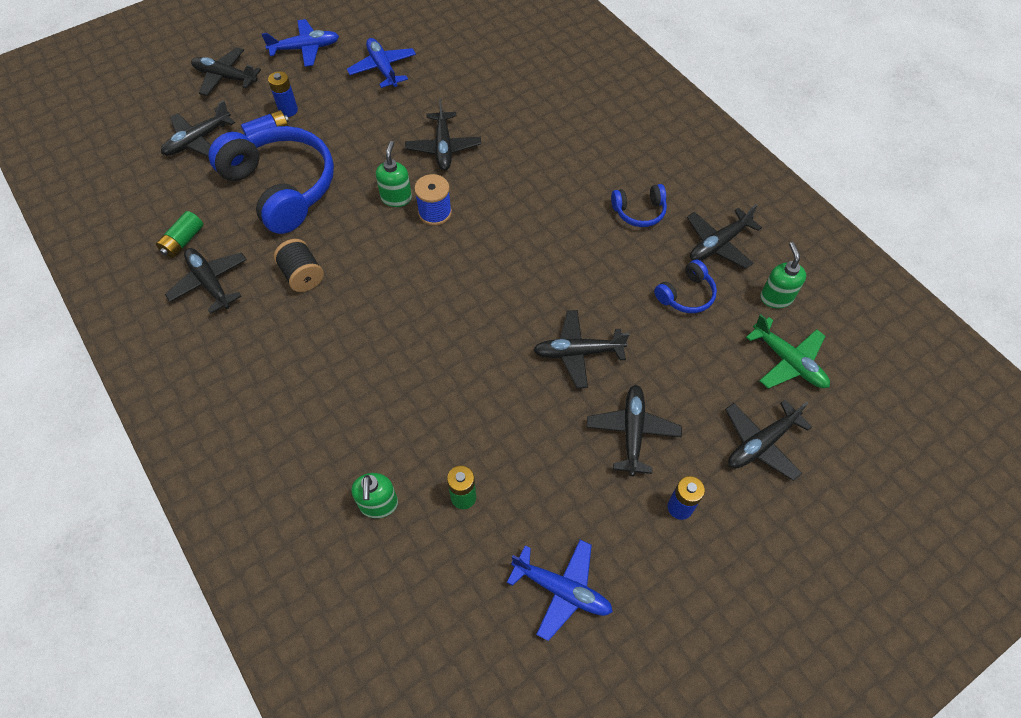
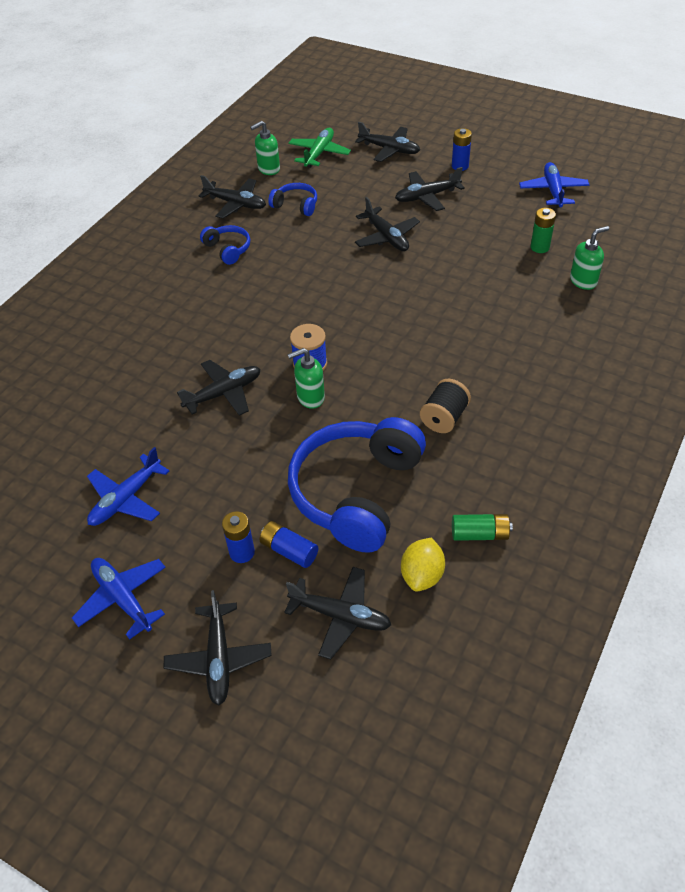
camera: 115 degrees left, 10 degrees down
(185, 193) = (422, 575): none -> yellow lemon
(210, 283) = (505, 480): black plane -> none

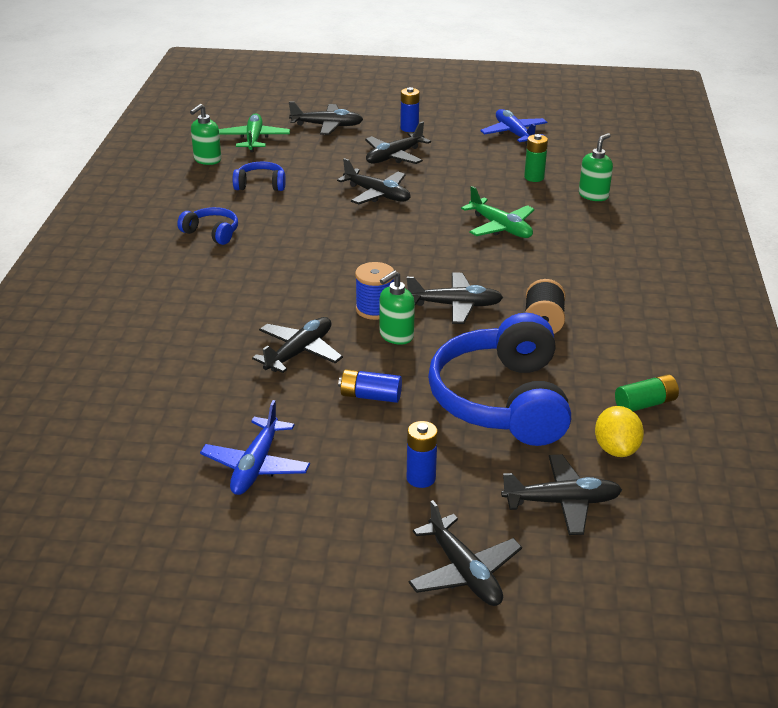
camera: 25 degrees left, 15 degrees down
(123, 598) = (318, 552): blue plane -> none
(236, 204) = (192, 194): black plane -> black plane (455, 305)
(289, 550) = (469, 464): blue battery -> blue battery (370, 396)
(473, 299) = (500, 227): none -> green plane

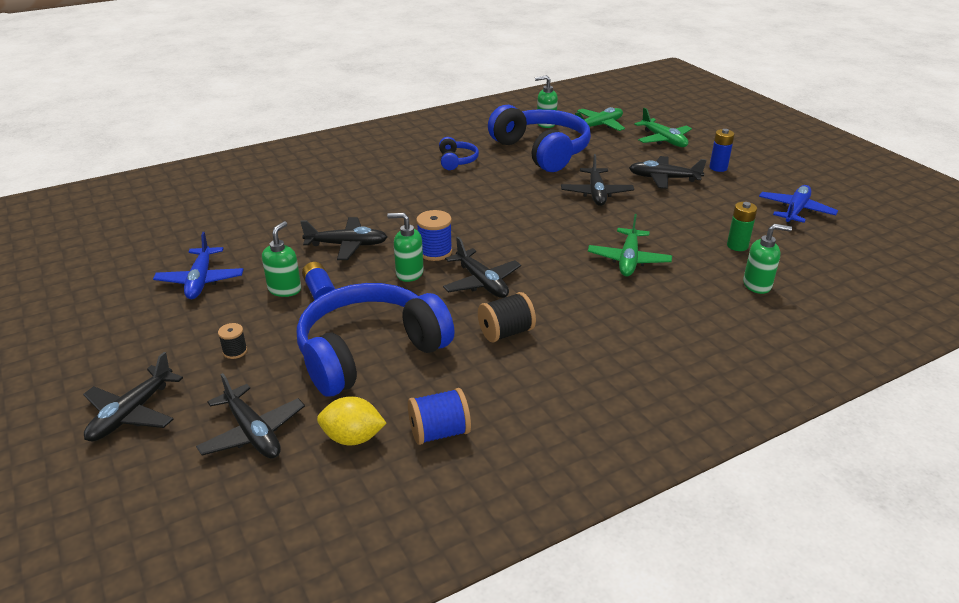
camera: 55 degrees right, 0 degrees up
(256, 466) = (200, 281): blue plane -> blue plane turned 75 degrees counterclockwise
(260, 185) = (542, 151): blue headphones -> blue headphones, size x2.21
(327, 126) = (663, 140): black plane -> green plane
(340, 415) = (285, 289): none -> green soap dispenser
(421, 478) = (235, 351): blue battery -> black spool
(616, 449) = (353, 438): yellow lemon -> yellow lemon turned 45 degrees clockwise
(645, 404) = (439, 432): green battery -> blue spool

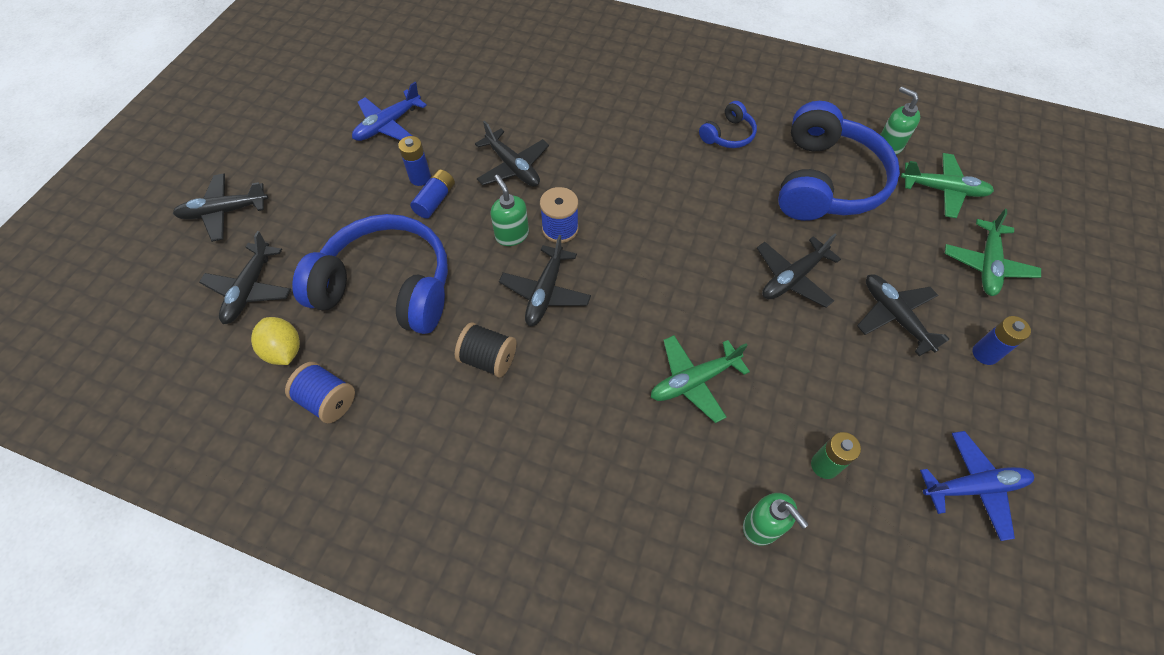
camera: 50 degrees right, 25 degrees up
(235, 351) = (325, 210): black spool -> none
(285, 289) = (420, 178): green soap dispenser -> blue battery

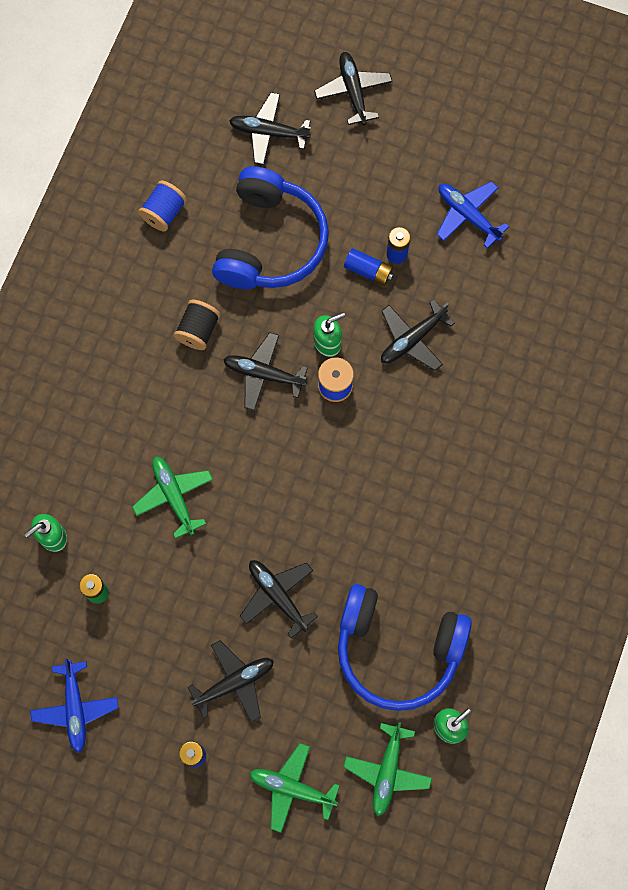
camera: 90 degrees right, 15 degrees up
(284, 350) = (209, 171): yellow lemon -> none
(728, 135) = (462, 556): blue headphones -> none

